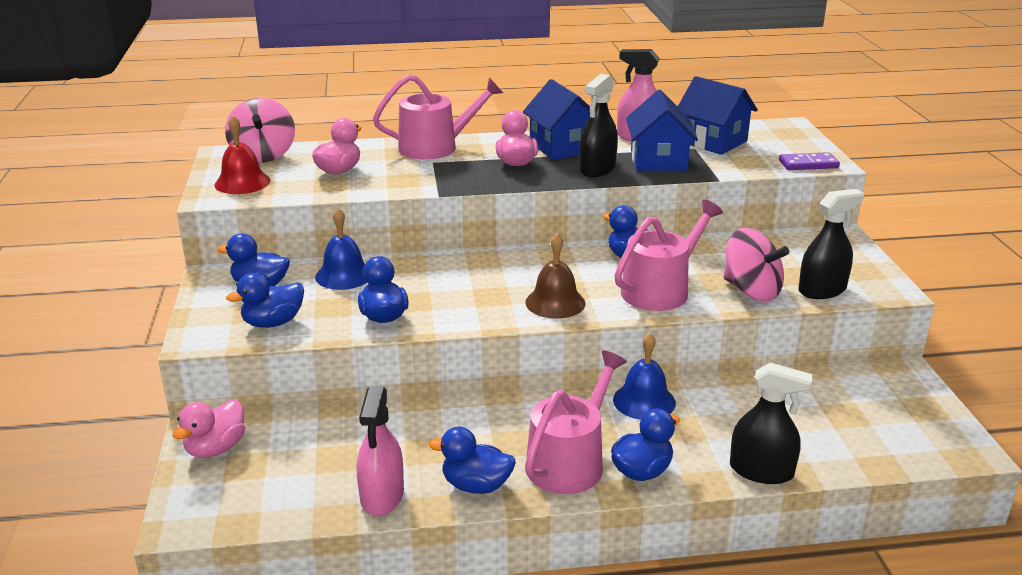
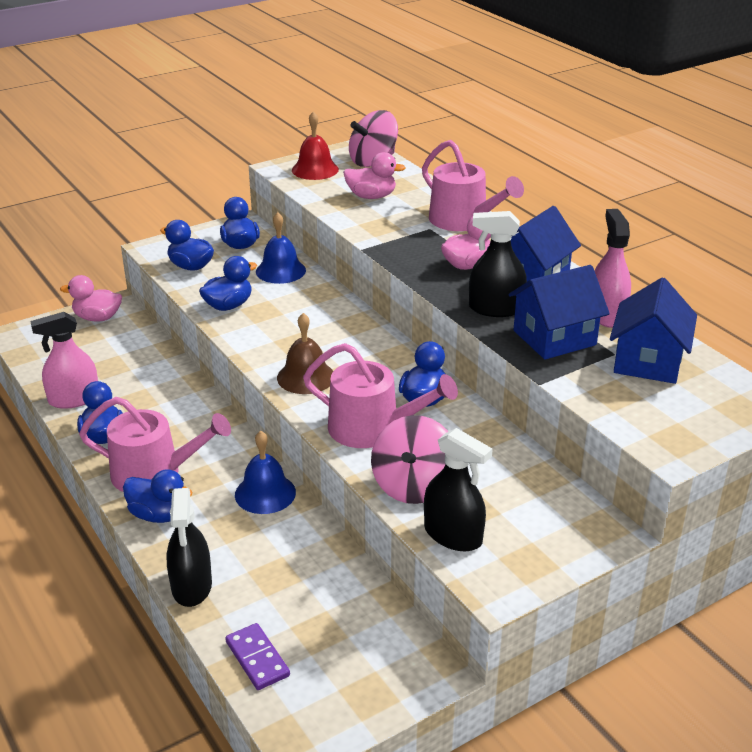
camera: 65 degrees right, 5 degrees up
(808, 164) = (650, 437): purple domino -> purple domino (257, 659)

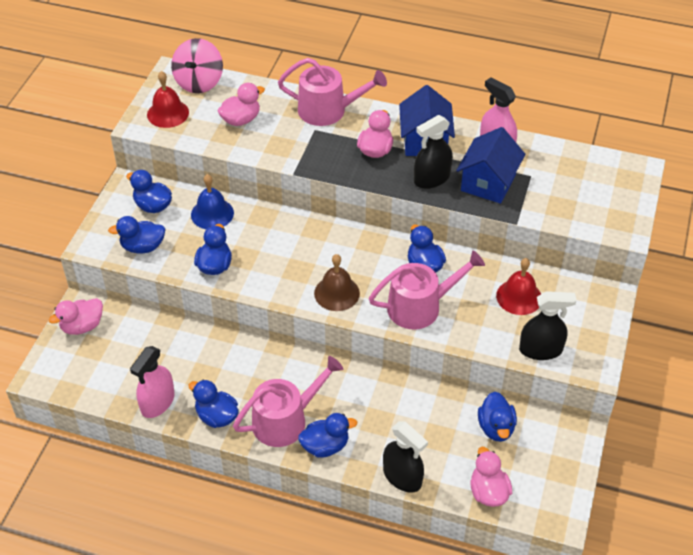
camera: 40 degrees left, 15 degrees up
(257, 659) = (488, 492): purple domino -> pink duck
(265, 493) = (369, 388): blue bell -> none
(346, 605) = (496, 428): none -> blue duck
(413, 485) = (486, 331): pink spinning top -> none
(492, 476) = (519, 297): none -> red bell
(648, 361) = (553, 171): blue house -> none

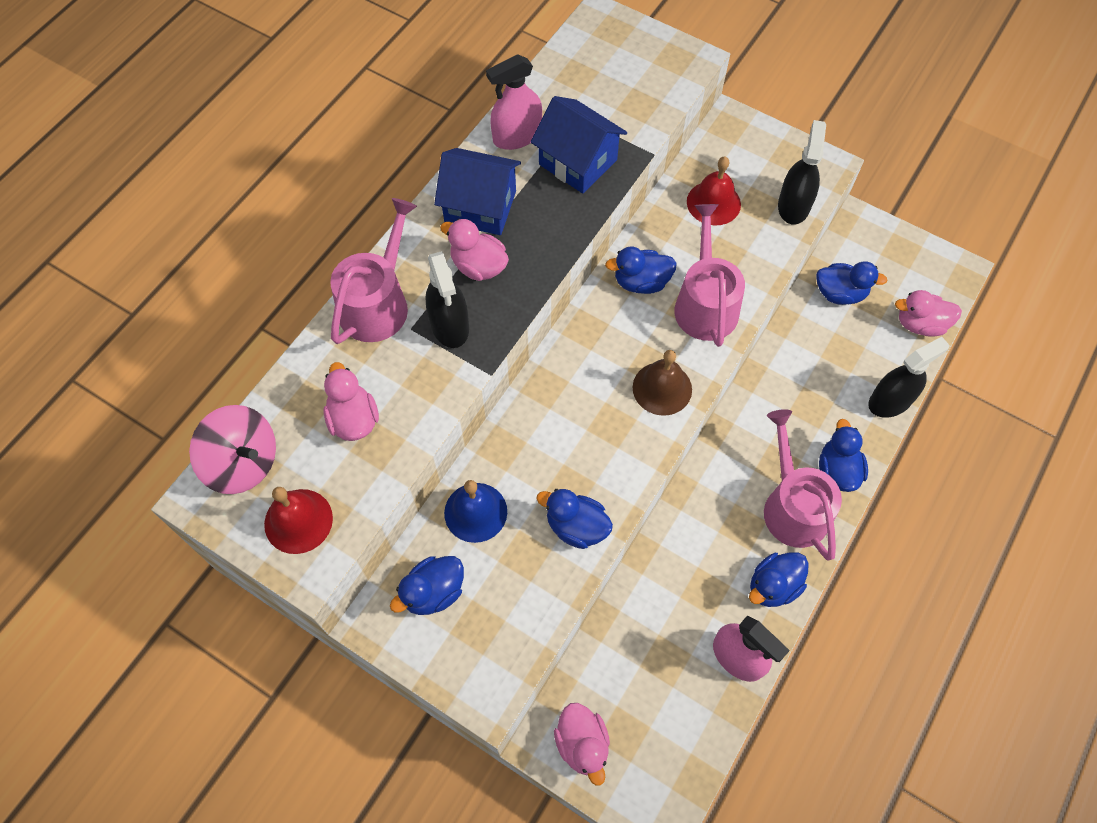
camera: 75 degrees left, 15 degrees up
(142, 247) = (512, 620): blue duck -> none
(432, 178) = (552, 218): black spray bottle -> black spray bottle (449, 325)

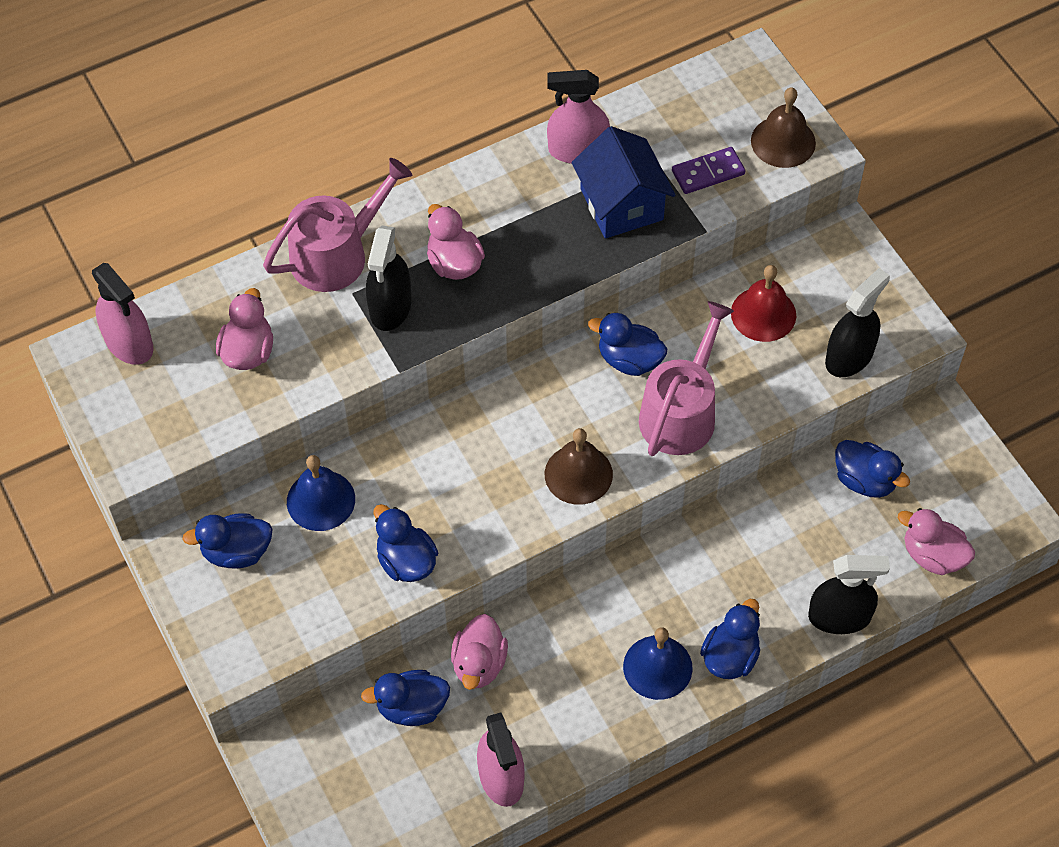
camera: 30 degrees right, 5 degrees down
(243, 462) = (129, 343): pink spinning top -> pink spray bottle
(298, 521) = (145, 417): red bell -> none
(480, 207) = (494, 206): blue house -> none
(582, 744) = (300, 773): pink duck -> pink duck (479, 664)
(625, 110) = (708, 172): none -> purple domino
(664, 64) = (783, 141): none -> brown bell
(773, 586) = (583, 731): blue duck -> blue duck (412, 707)
(793, 506) = (657, 667): pink watering can -> blue bell

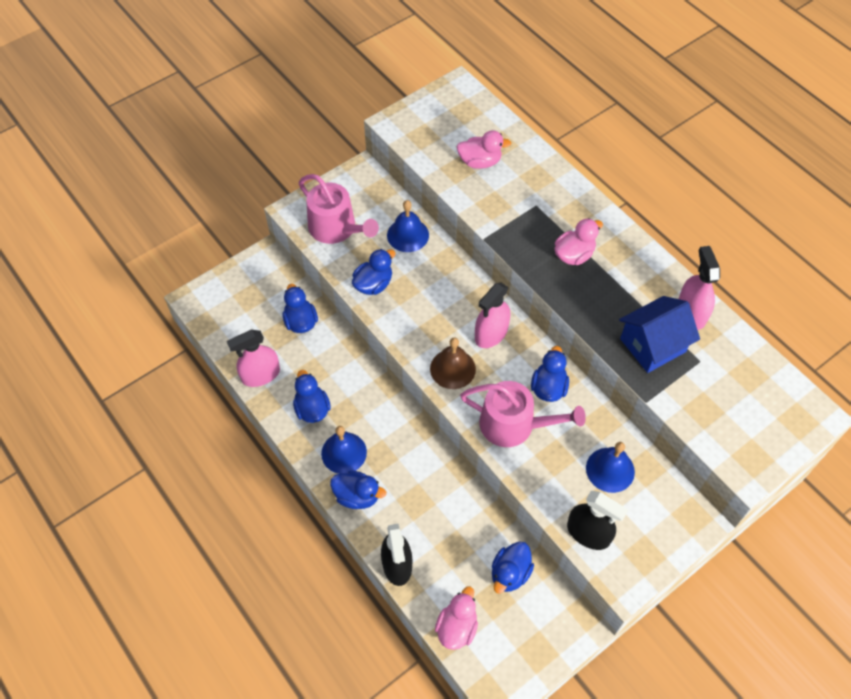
camera: 80 degrees right, 0 degrees up
(129, 343) = (472, 107): pink spray bottle -> pink spray bottle (491, 334)
(237, 552) = (366, 201): blue duck -> blue duck (312, 409)
(336, 254) = (563, 192): pink watering can -> pink watering can (336, 228)
(390, 307) = (530, 226): black spray bottle -> none
(479, 664) = (333, 352): pink duck -> none
(708, 172) = (699, 397): purple domino -> none
(763, 314) = (610, 469): red bell -> blue bell
(783, 141) = (746, 446): brown bell -> none

